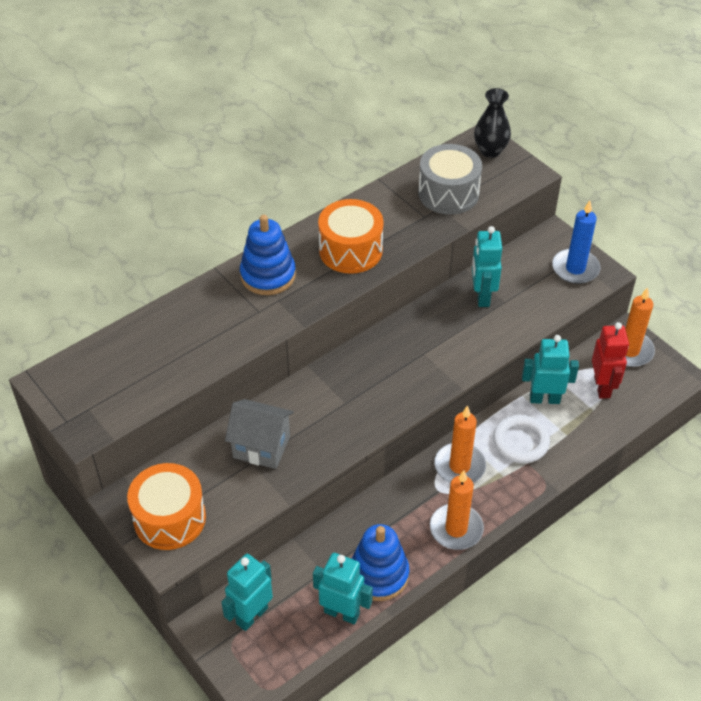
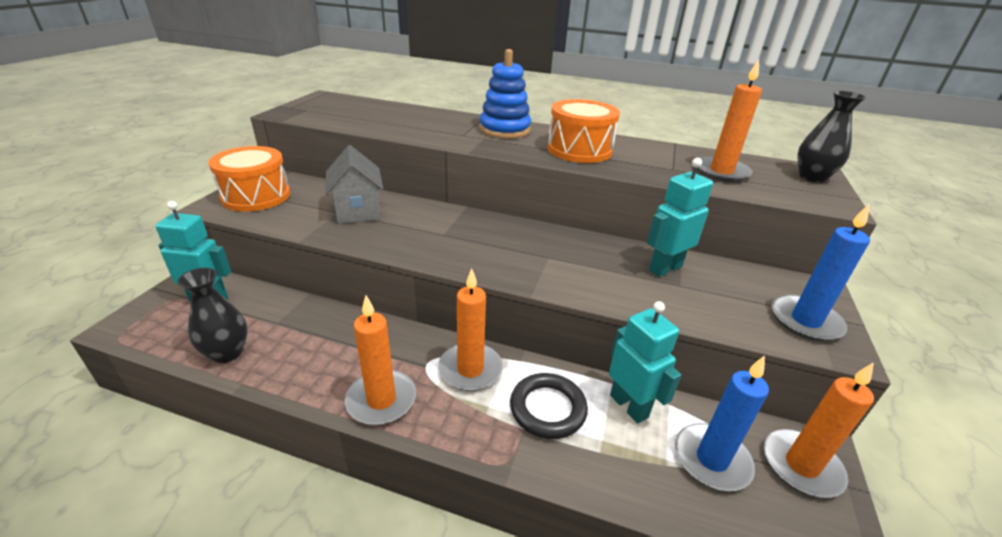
camera: 55 degrees right, 15 degrees down
(342, 613) = (227, 353): turquoise robot -> black vase
(378, 574) = (288, 361): blue stacking toy -> none
(448, 193) = (721, 172): grey drum -> orange candle
(520, 442) = (547, 409): white ring -> black ring
(602, 387) = (711, 459): red robot -> blue candle

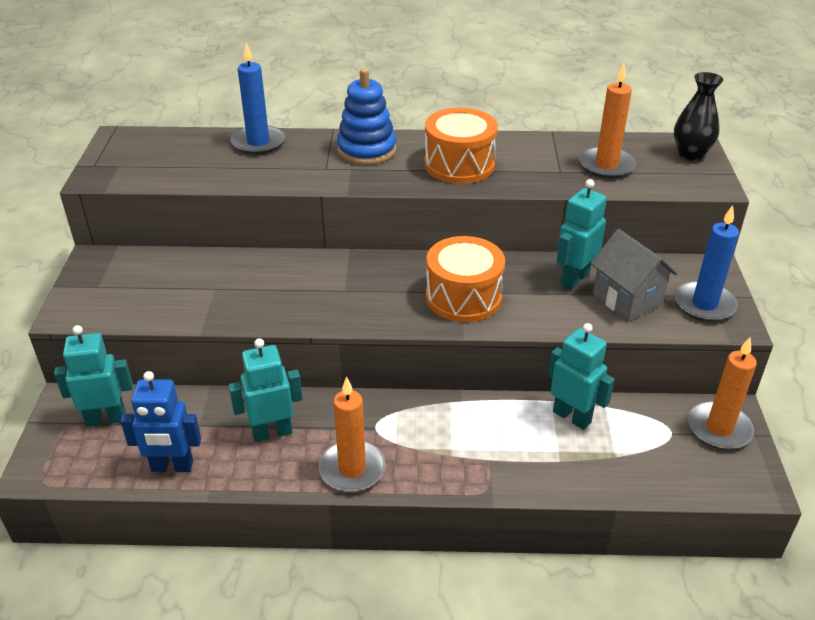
camera: 15 degrees left, 5 degrees up
(227, 353) = (172, 467): black vase -> blue robot
(256, 196) = (106, 289): orange drum -> orange drum (463, 297)
(332, 345) = (272, 432): none -> turquoise robot
(358, 211) = (236, 282): grey house -> grey house (627, 299)
(470, 369) = (419, 421): orange candle -> none
(547, 409) = (503, 437): black ring -> none
(711, 459) = (650, 443): blue candle -> blue candle (258, 142)

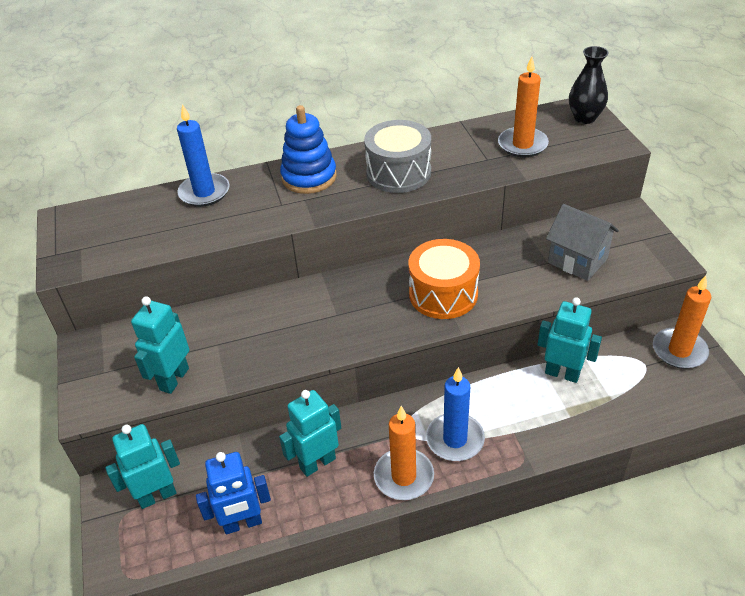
camera: 15 degrees left, 5 degrees up
(459, 164) = (398, 173): orange drum -> grey drum
(574, 279) = (526, 252): turquoise robot -> turquoise robot (174, 379)
(704, 304) = (639, 249): blue candle -> blue candle (455, 439)

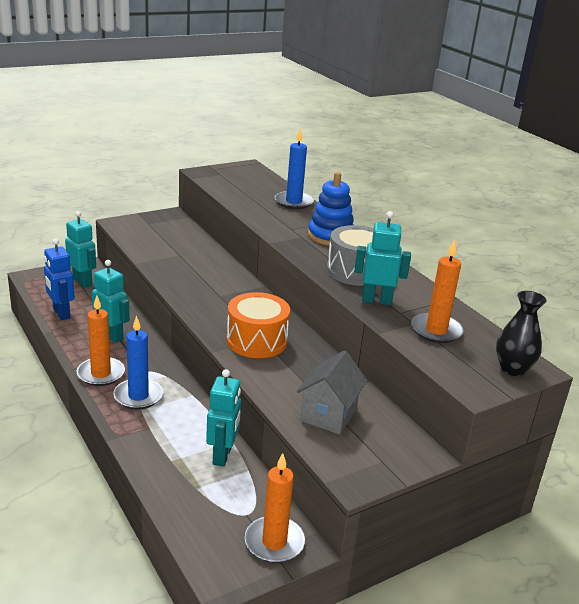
camera: 70 degrees right, 15 degrees down
(174, 379) = (145, 244): turquoise robot -> turquoise robot (376, 300)

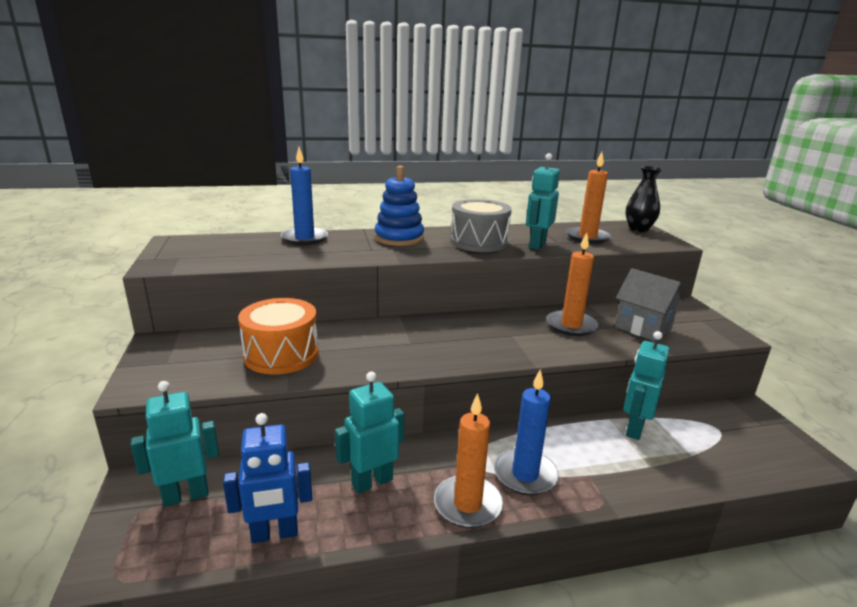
camera: 70 degrees left, 5 degrees down
(222, 455) = (634, 429): turquoise robot -> turquoise robot turned 90 degrees counterclockwise
(257, 341) = (516, 338): orange drum -> orange drum (281, 354)
(274, 542) = (751, 422): orange candle -> orange candle (571, 325)

